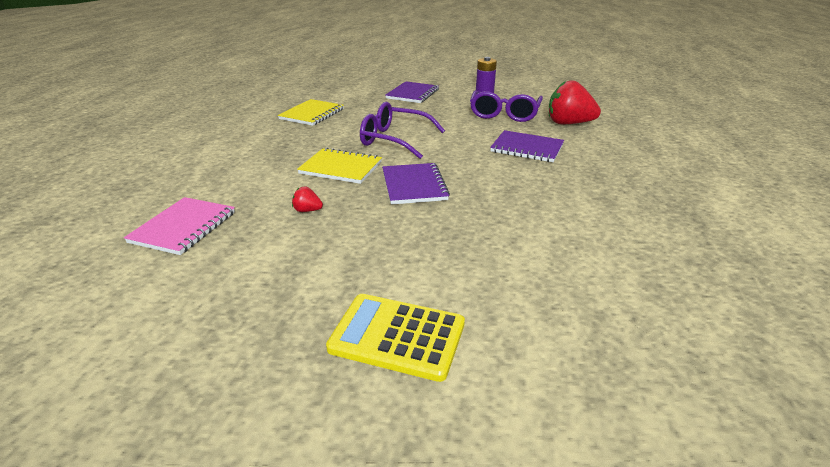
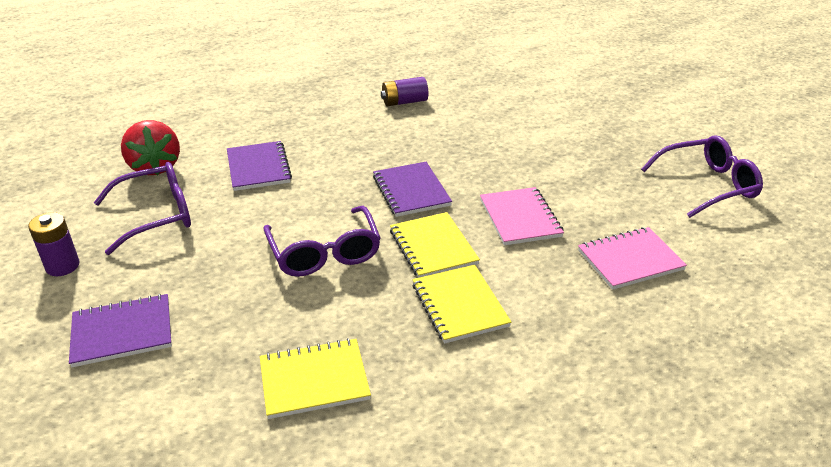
camera: 130 degrees left, 5 degrees up
(125, 358) = (708, 185): none -> purple glasses
(282, 155) = (459, 305): none -> yellow notebook
(307, 210) = (520, 218): red strawberry -> pink notebook
(397, 336) = (564, 125): yellow calculator -> none
(414, 185) = (411, 191): purple notebook -> purple notebook turned 60 degrees counterclockwise
(587, 247) = (404, 102): none -> purple battery

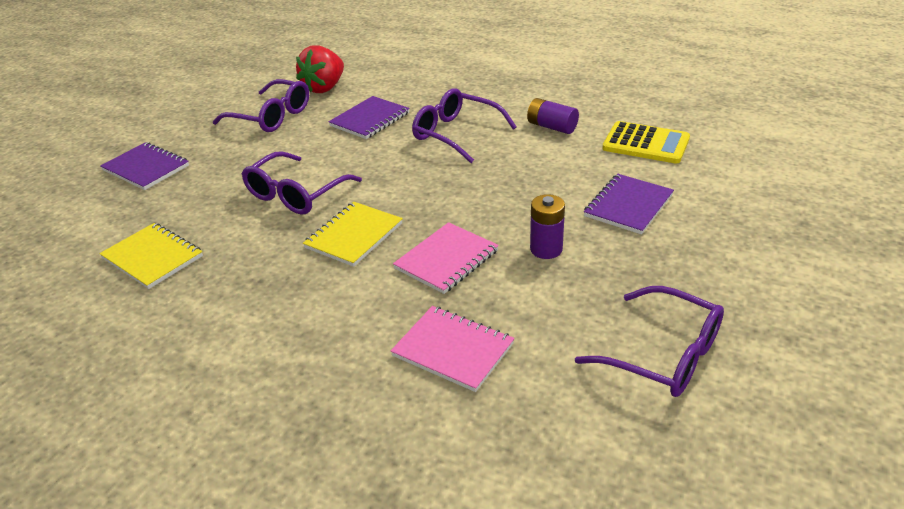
camera: 55 degrees right, 0 degrees up
(62, 266) = (190, 118): purple battery -> purple battery (546, 249)
(350, 141) = (455, 134): none -> purple glasses
(411, 191) = (420, 191): purple notebook -> purple notebook (628, 206)
(459, 305) = (290, 281): yellow notebook -> none
(479, 83) = (646, 144): none -> yellow calculator

